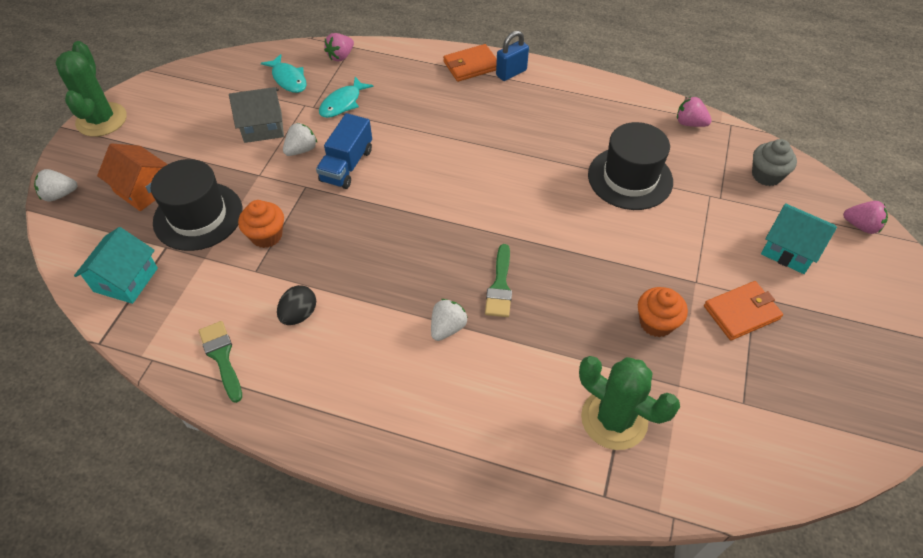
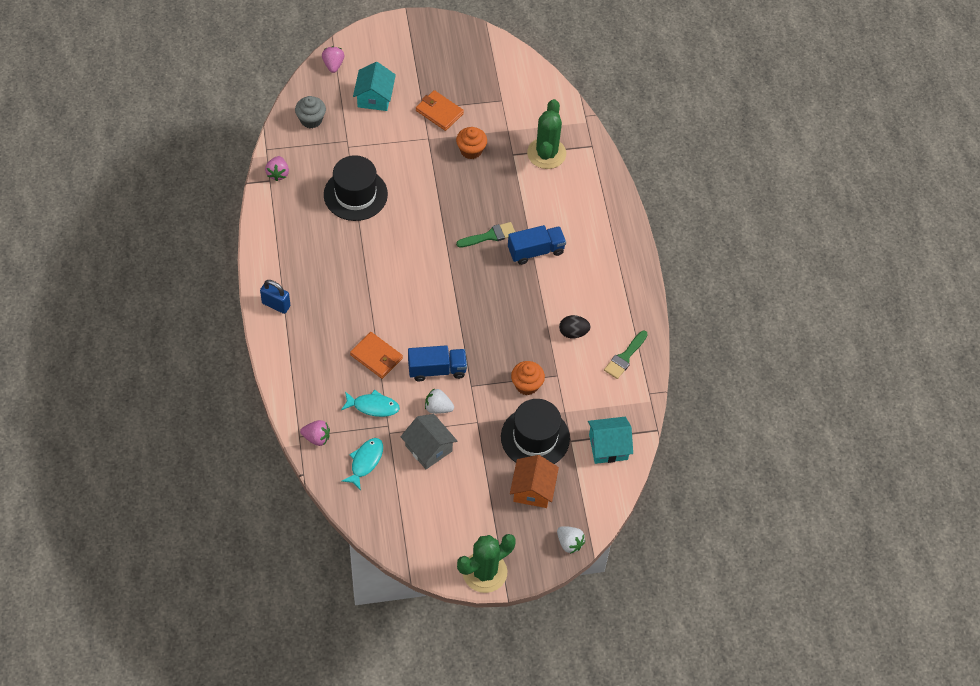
camera: 120 degrees left, 5 degrees up
(447, 328) = (536, 251): white strawberry -> blue truck
(471, 65) = (280, 336): orange wallet -> orange wallet (376, 357)

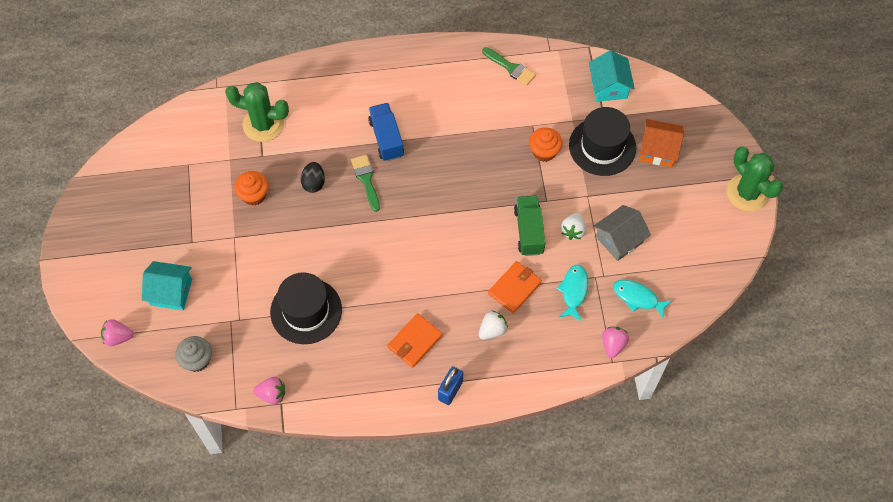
camera: 85 degrees left, 5 degrees up
(437, 370) = (529, 231): blue truck -> green truck
(439, 112) = (198, 225): orange wallet -> orange wallet (415, 341)
(569, 543) = (711, 122): white strawberry -> white strawberry (492, 330)
(573, 332) = (483, 109): black egg -> black egg (314, 183)

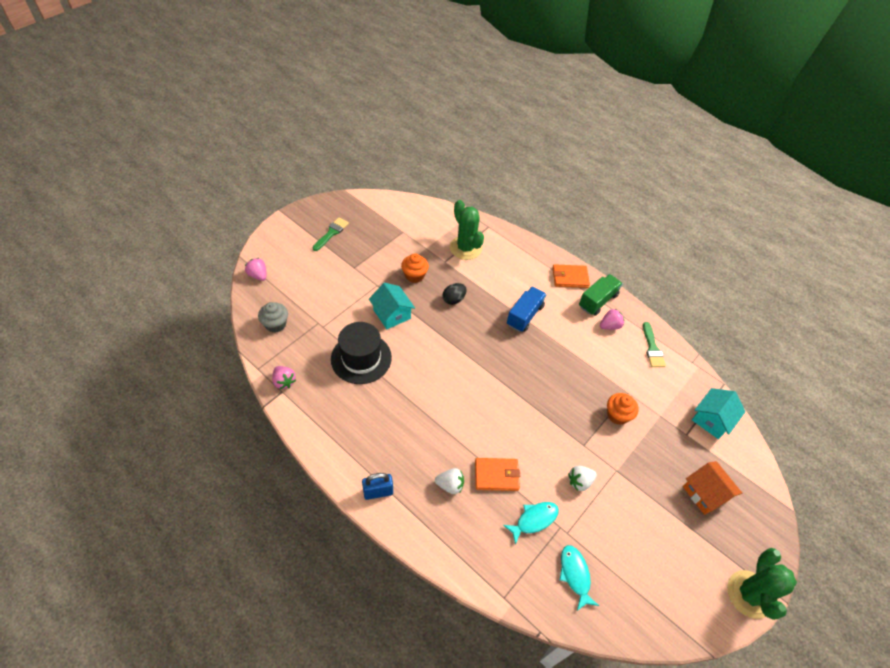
camera: 45 degrees right, 10 degrees down
(171, 292) = (311, 280): turquoise house -> turquoise house (392, 314)
(366, 180) = (485, 325): green brush -> green brush (331, 233)
(415, 341) = (396, 440): orange wallet -> orange wallet (570, 278)
(529, 231) = (549, 451): green truck -> green truck (598, 301)
(602, 146) = (664, 451): black hat -> none
(613, 344) = (518, 586): pink strawberry -> pink strawberry (609, 326)
(619, 239) = (606, 521): grey house -> none

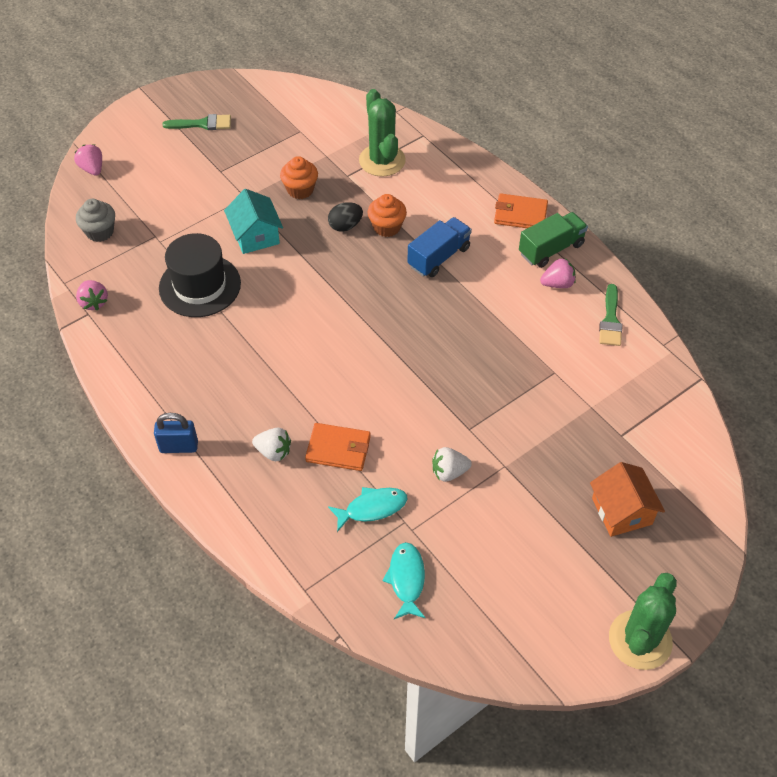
camera: 15 degrees right, 0 degrees up
(331, 233) = (202, 124): green brush -> green brush turned 45 degrees clockwise
(617, 415) = (530, 398): orange cupcake -> orange cupcake (387, 227)
(711, 420) = (665, 421): turquoise house -> none

